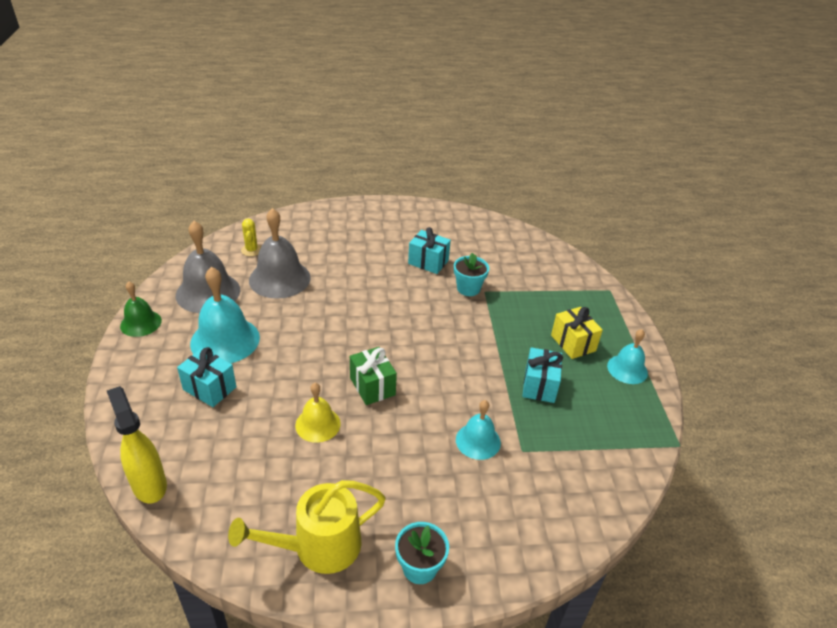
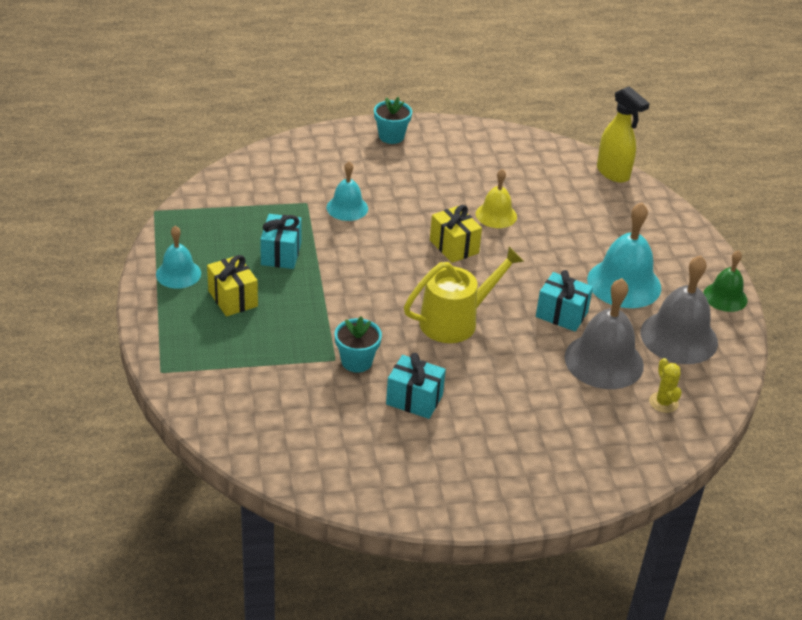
camera: 175 degrees right, 0 degrees up
(210, 388) = (610, 239): turquoise gift -> turquoise gift (561, 314)
(319, 546) = (467, 144): yellow watering can -> yellow watering can (455, 321)
(372, 386) = (454, 247): green gift -> yellow gift

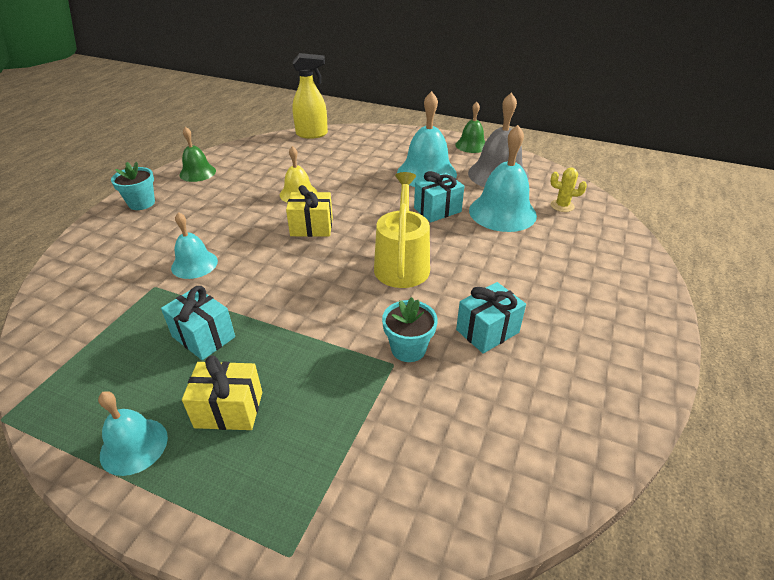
camera: 55 degrees left, 0 degrees up
(465, 140) = (197, 172): none -> green bell
(604, 361) = (502, 212): grey bell -> turquoise bell

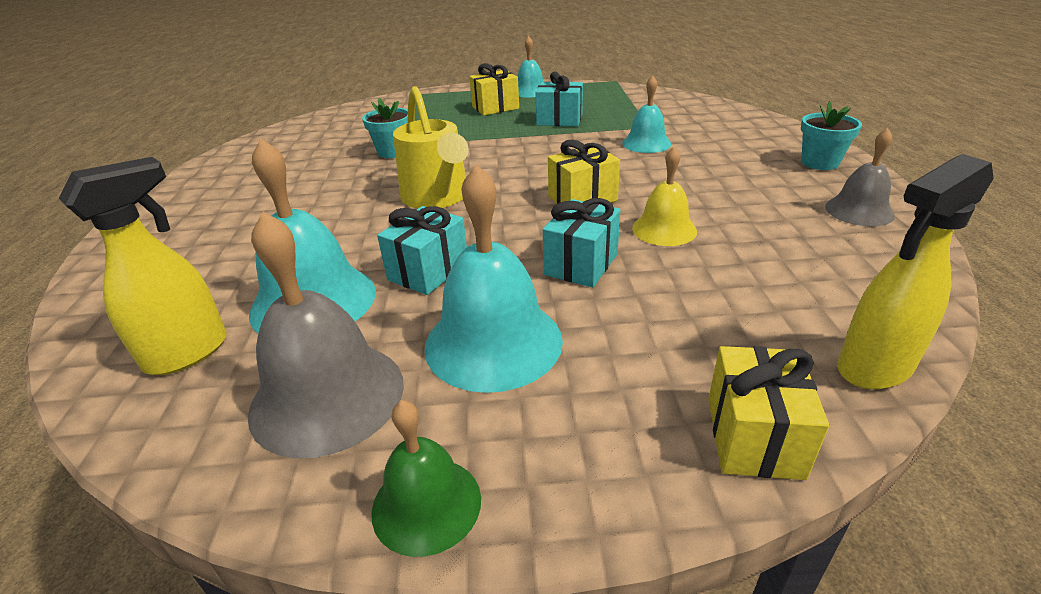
camera: 155 degrees right, 5 degrees down
(197, 172) = (859, 211): green bell -> grey bell
(370, 133) = (754, 437): none -> yellow gift
(487, 331) = (324, 176): turquoise gift -> turquoise gift (581, 264)
(562, 206) = (188, 353): yellow cactus -> yellow spray bottle

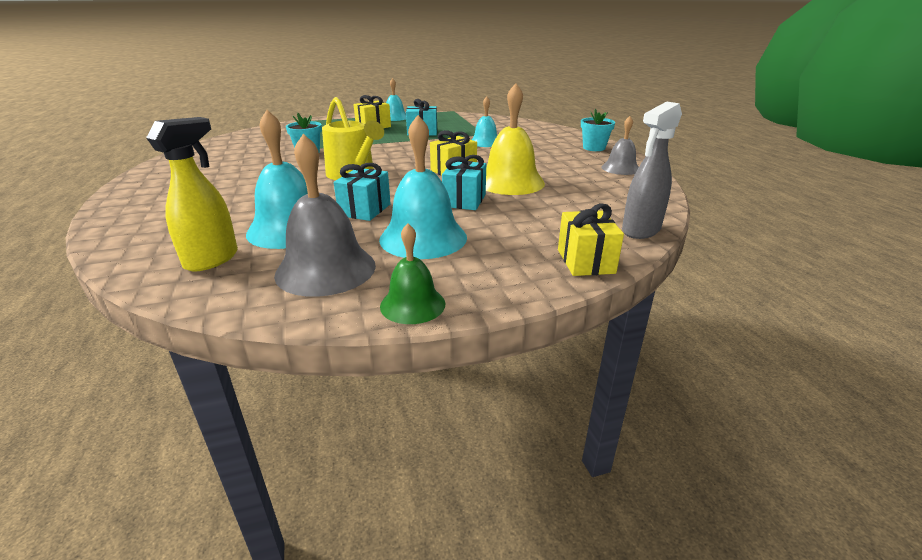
camera: 15 degrees left, 5 degrees down
(664, 229) = (510, 182): yellow bell -> yellow bell, size x1.69
(873, 368) = (640, 231): yellow spray bottle -> grey spray bottle

